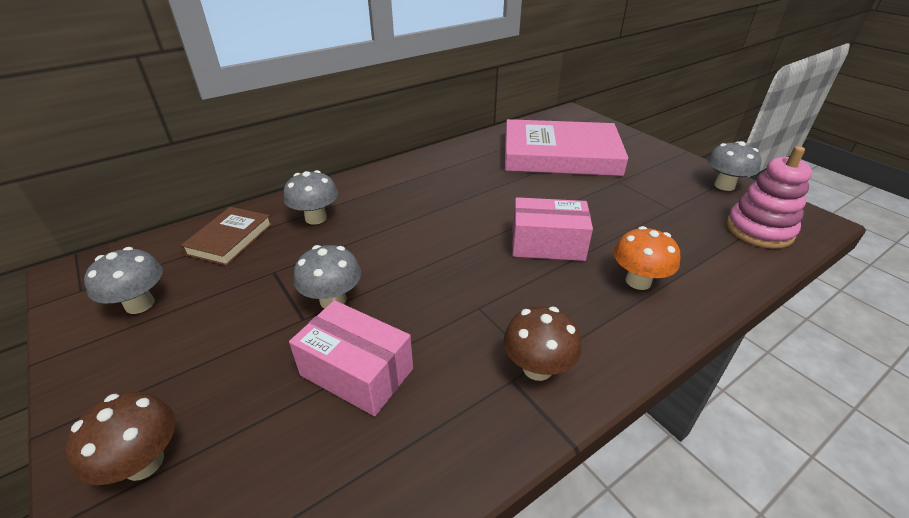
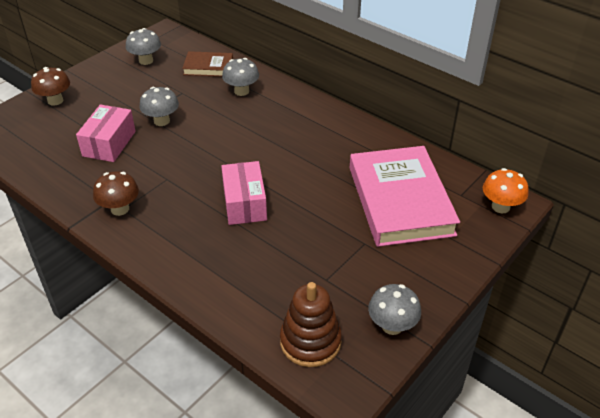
camera: 75 degrees right, 5 degrees up
(638, 281) = (211, 254): orange mushroom -> orange mushroom (500, 207)
(759, 230) = (310, 341): pink stacking toy -> brown stacking toy

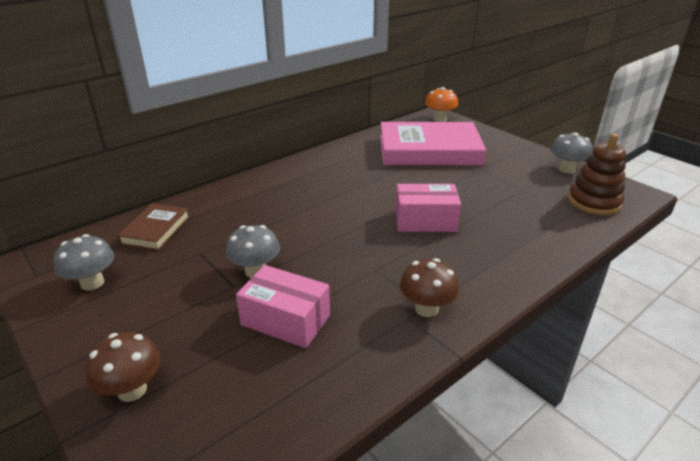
camera: 80 degrees left, 10 degrees down
(241, 91) = (226, 210): grey mushroom -> none

